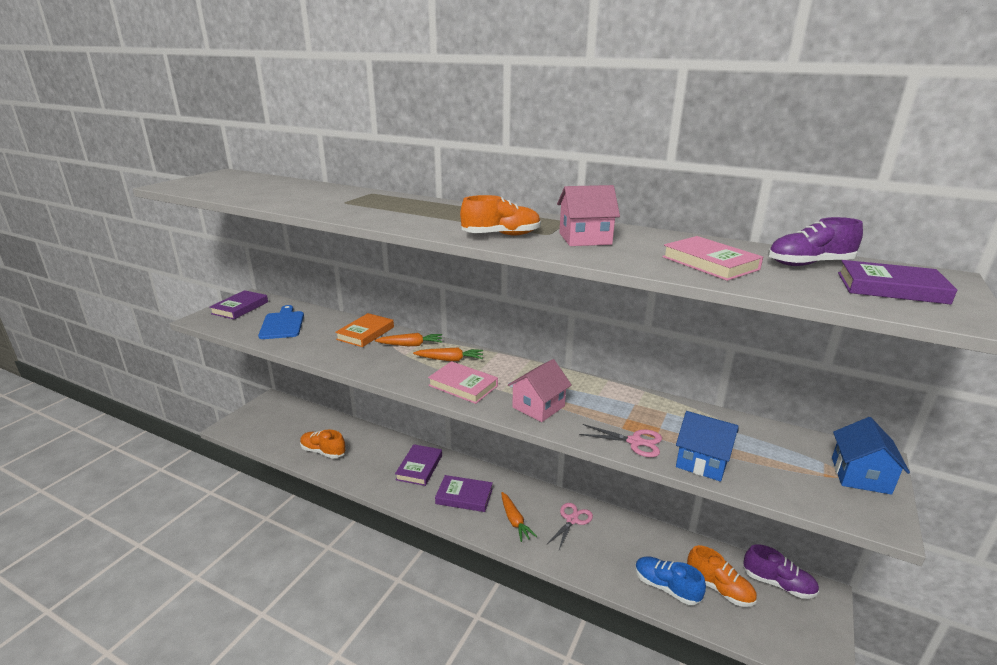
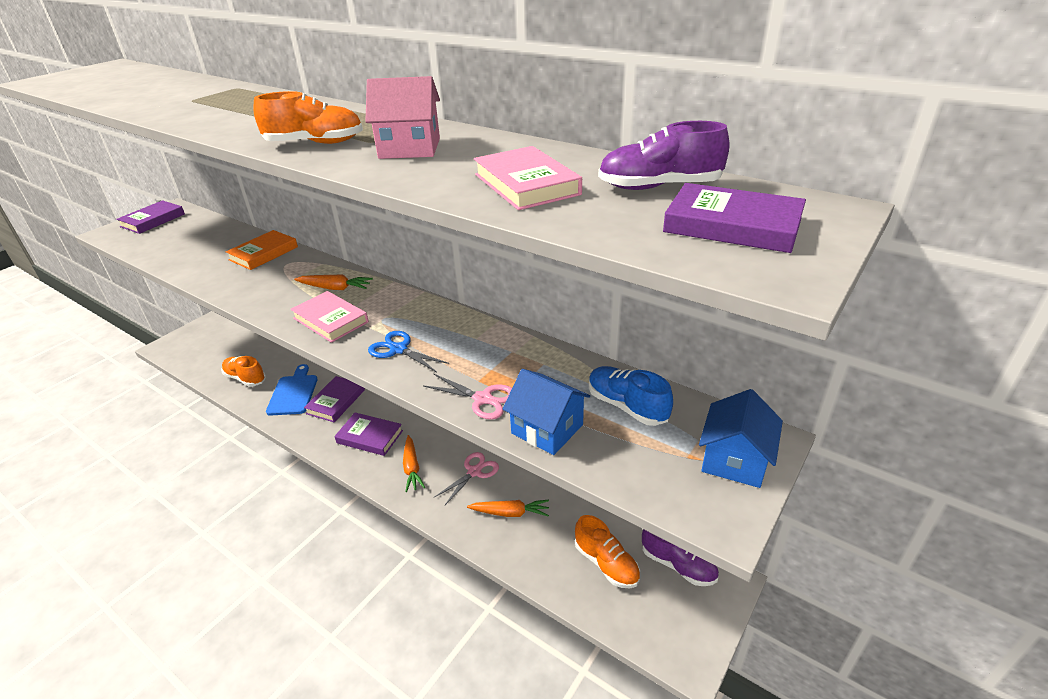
camera: 10 degrees right, 10 degrees up
(282, 324) = (184, 240): blue cutting board -> blue cutting board (293, 393)
(411, 345) = (303, 269): orange carrot -> orange carrot (510, 513)
(538, 407) = (398, 349): pink house -> blue scissors
(666, 587) = (546, 556): blue shoe -> blue shoe (627, 406)

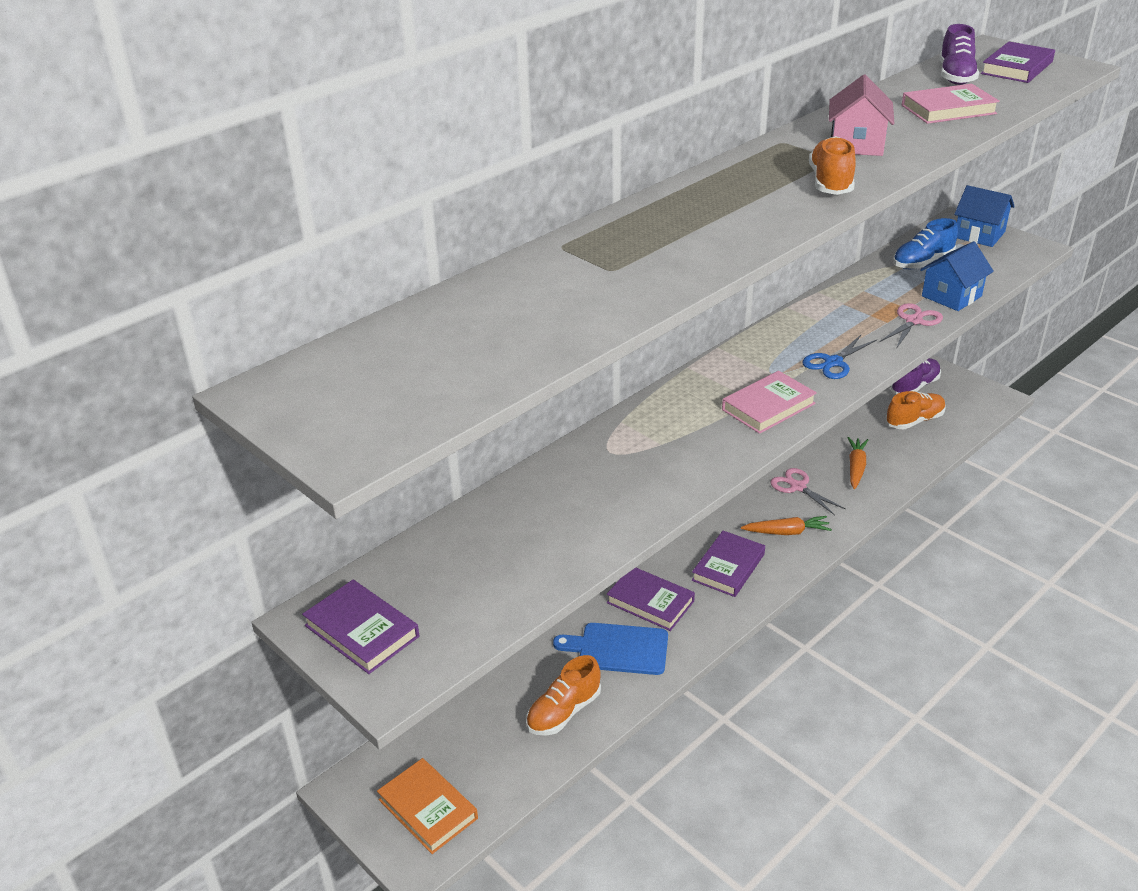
camera: 80 degrees left, 0 degrees up
(263, 253) = (568, 476): orange book -> orange book (427, 809)
(335, 288) = (693, 407): orange carrot -> none

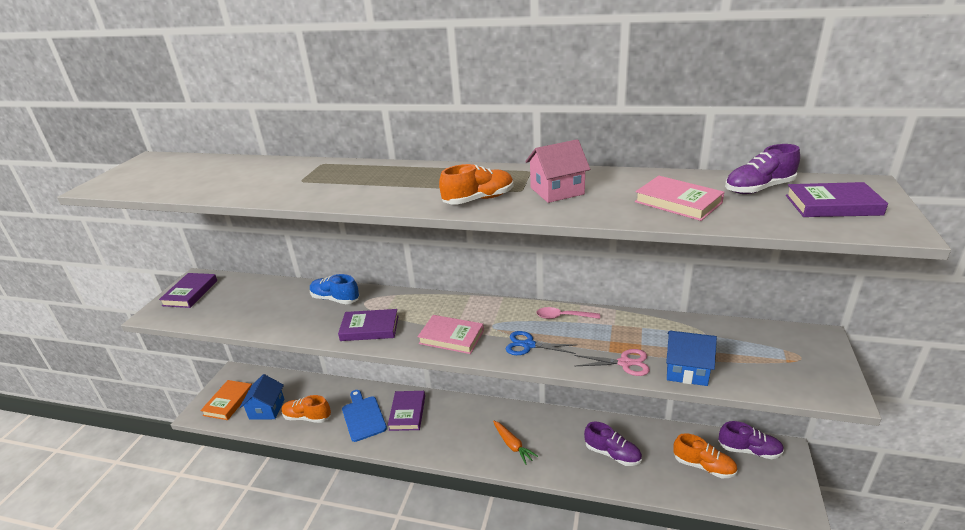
camera: 60 degrees right, 5 degrees down
(728, 567) = (459, 432): purple book -> purple book (369, 328)
(798, 487) = (563, 433): pink scissors -> none
(800, 325) = (563, 317): none -> pink spoon
(856, 467) = (612, 454): orange carrot -> purple shoe
(922, 262) = (722, 340): blue shoe -> blue shoe (335, 299)
(979, 235) = (814, 355): blue house -> blue house (267, 409)

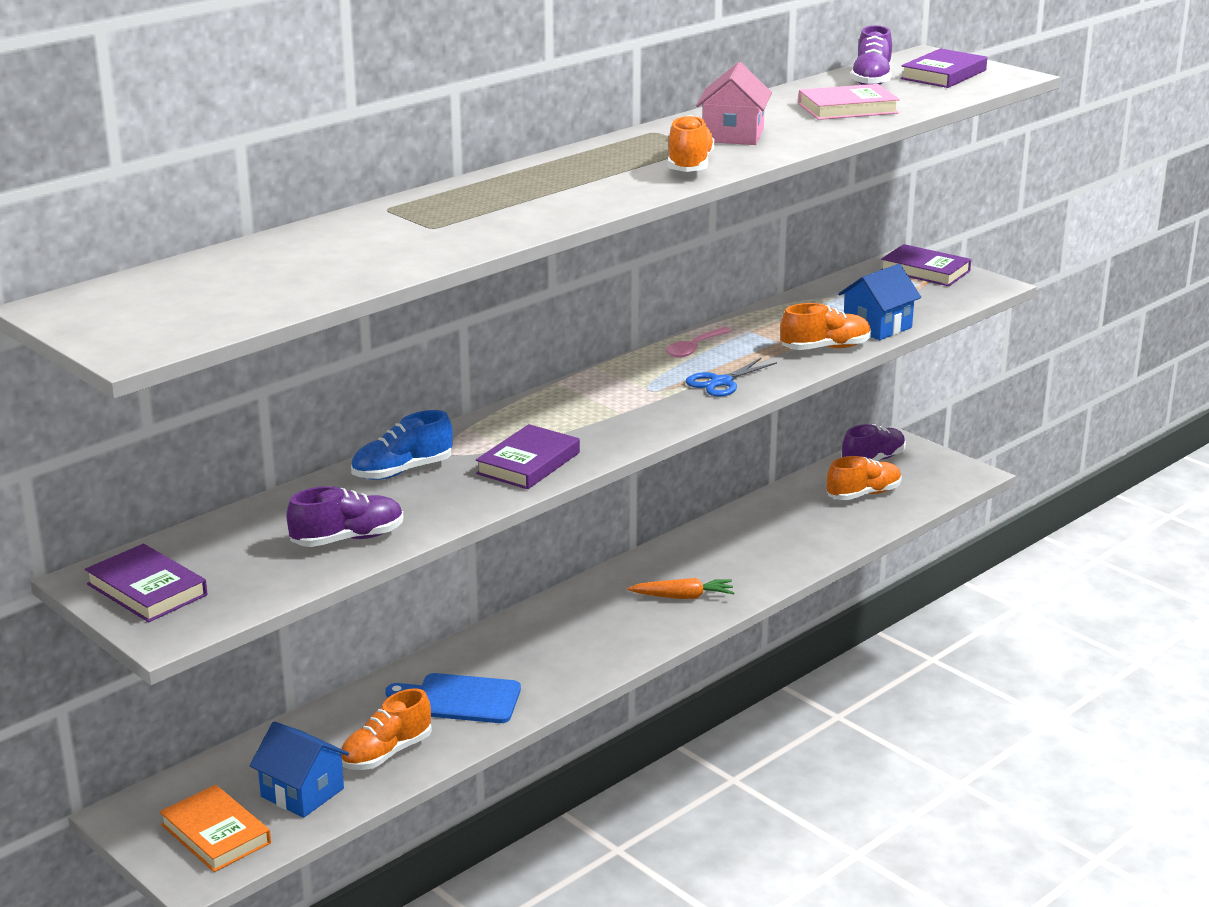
camera: 60 degrees left, 5 degrees down
(407, 413) = (507, 657): purple book -> purple book (925, 271)
(451, 337) = (636, 419): pink book -> none
(612, 454) = (781, 537): purple shoe -> purple shoe (348, 539)
(624, 363) = (825, 348): pink scissors -> orange shoe

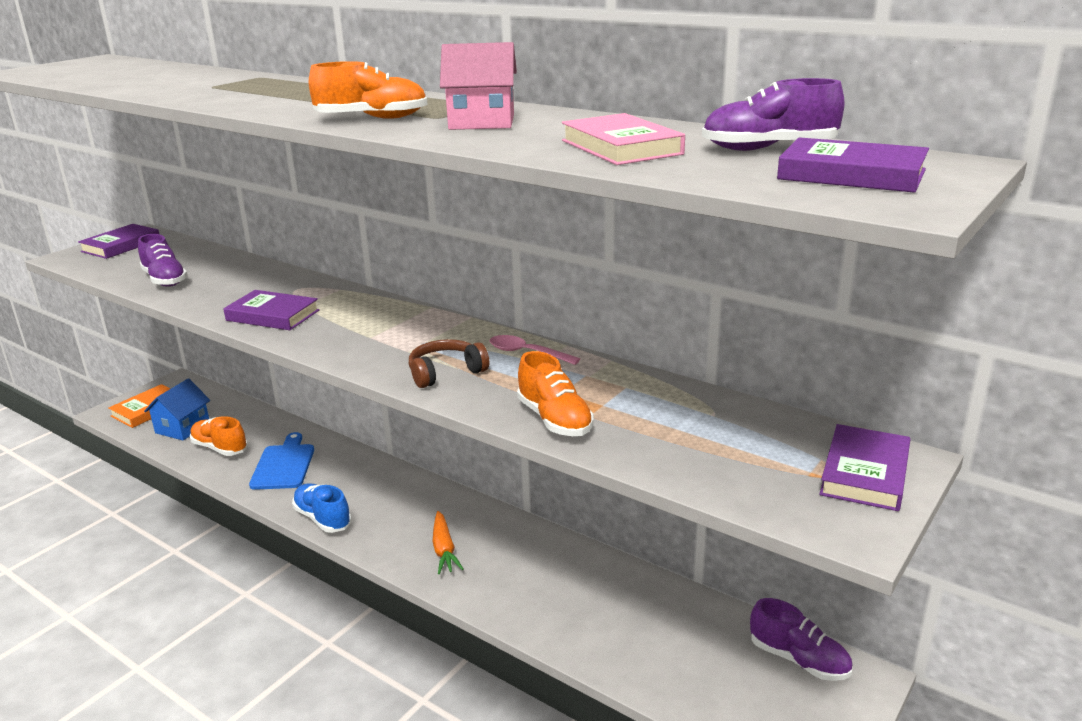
camera: 80 degrees right, 0 degrees up
(402, 471) = (266, 280): blue shoe -> blue shoe (323, 518)
(721, 382) = (446, 372): blue scissors -> brown headphones
(863, 494) = (704, 657): orange shoe -> none
(877, 327) = (636, 448): blue house -> none

